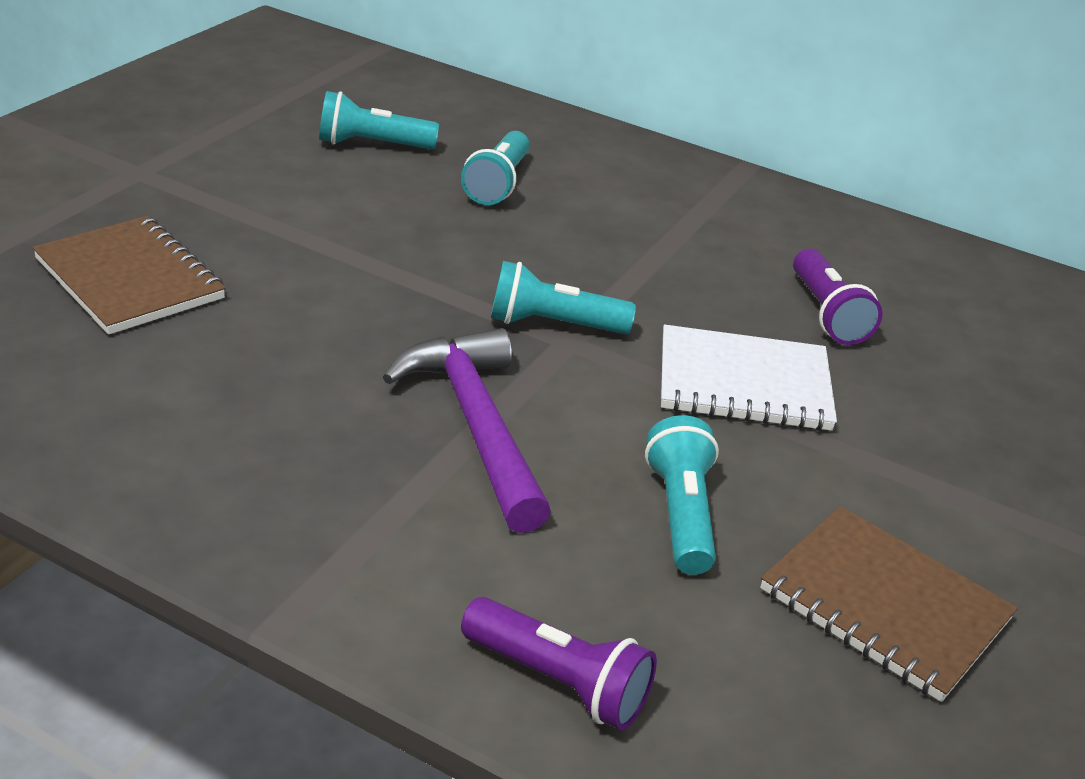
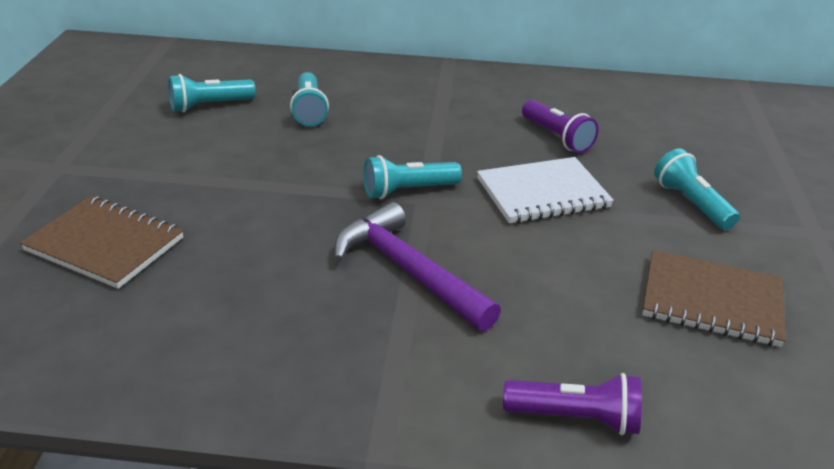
camera: 20 degrees left, 0 degrees up
(681, 514) = (566, 285): turquoise flashlight -> turquoise flashlight (691, 203)

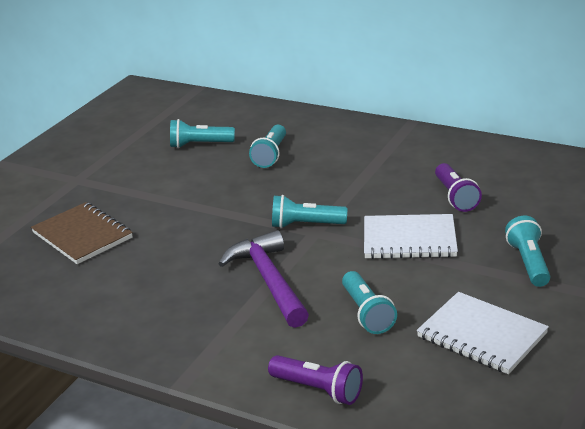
camera: 25 degrees right, 5 degrees down
(560, 295) = (367, 313): none -> turquoise flashlight
(711, 301) = (481, 335): brown notebook -> white notebook

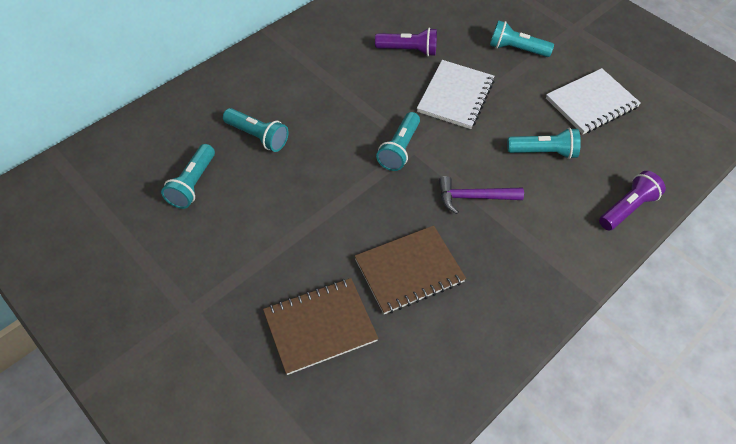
camera: 75 degrees left, 25 degrees up
(158, 264) = (409, 271): none -> brown notebook
(269, 280) = (473, 197): purple hammer -> purple hammer, size x0.65

